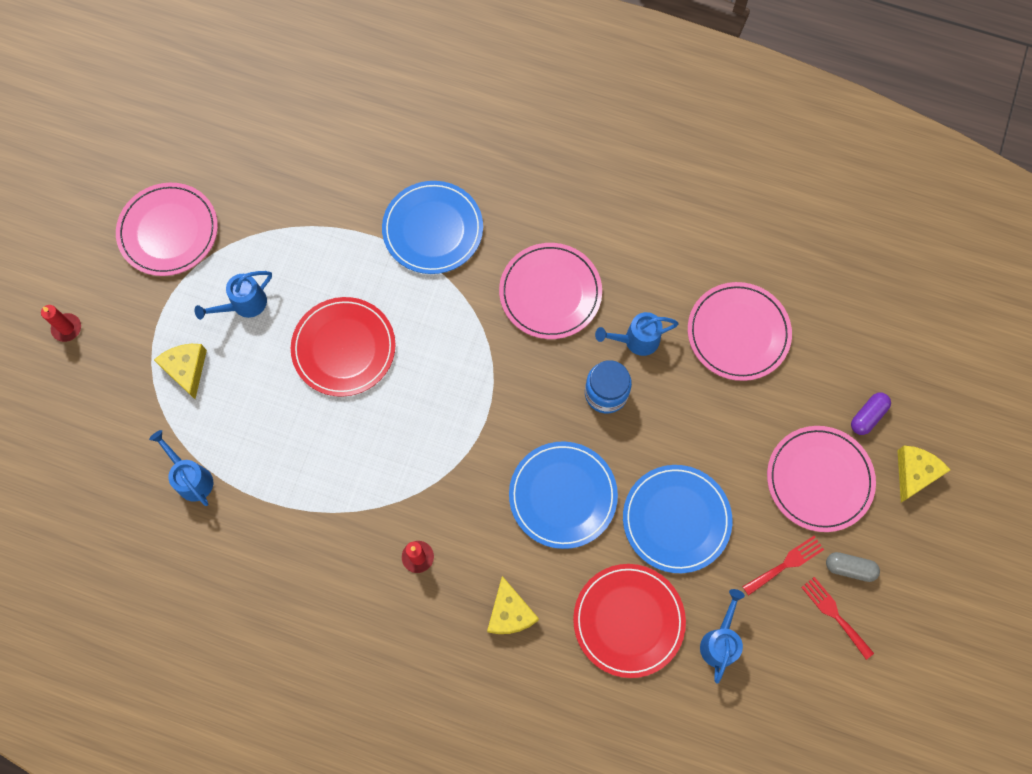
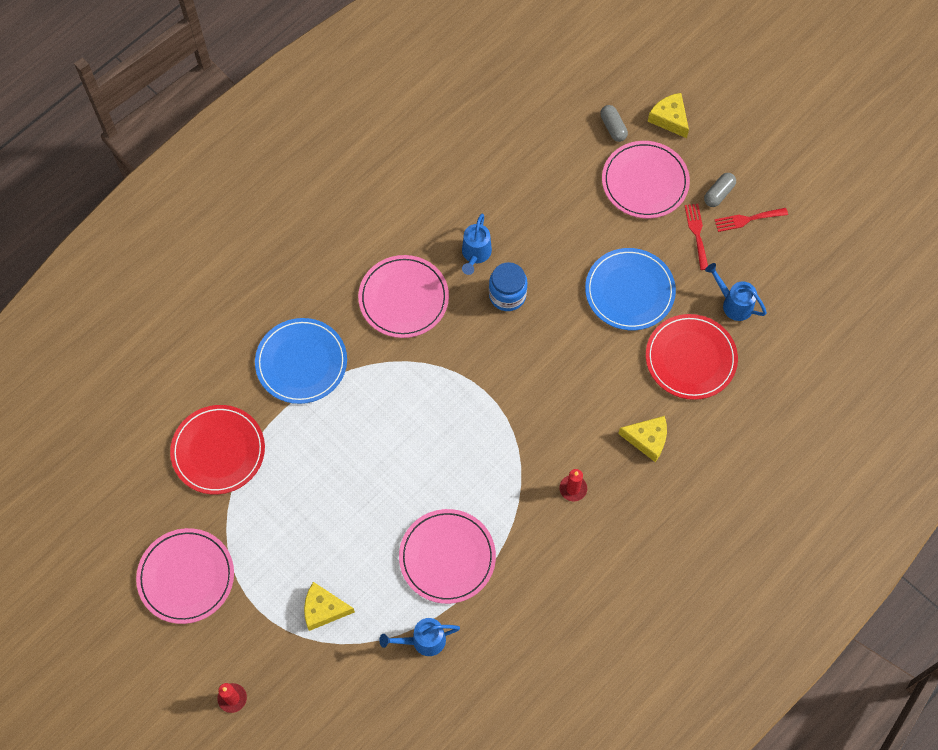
camera: 65 degrees left, 5 degrees down
(244, 304) = (289, 539): blue watering can -> none
(344, 348) = (370, 474): red plate -> red plate (218, 451)
(563, 495) = (574, 362): blue plate -> none
(738, 333) = (505, 182): pink plate -> pink plate (447, 557)
(867, 416) = (613, 127): purple capsule -> grey capsule

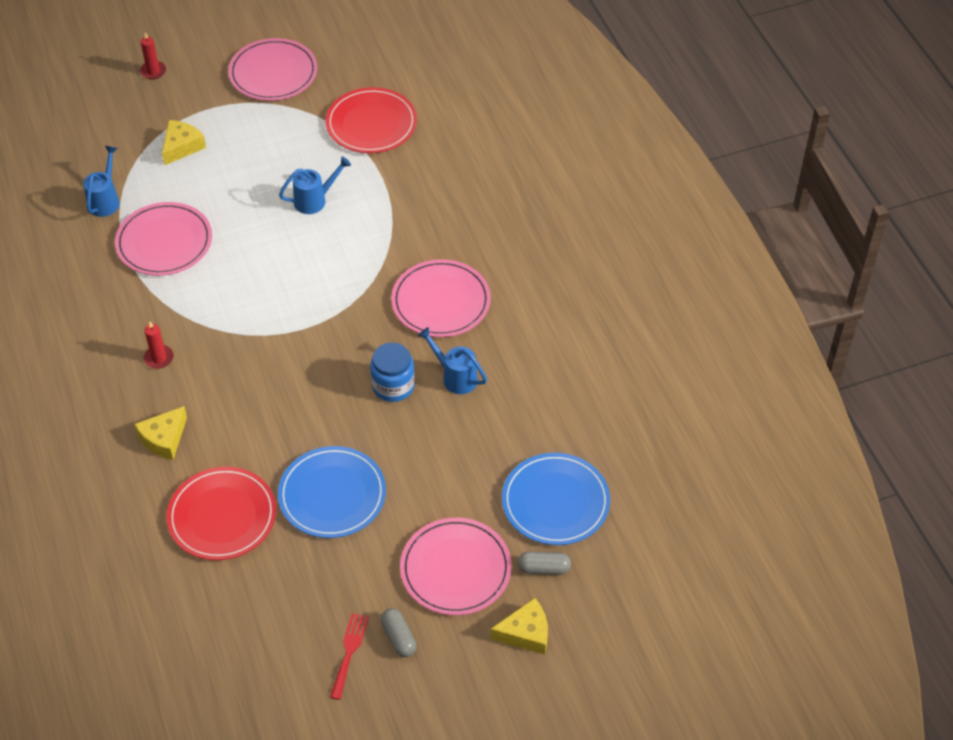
camera: 115 degrees right, 15 degrees down
(301, 362) = (420, 204): blue plate -> blue plate (555, 502)
(696, 233) = (362, 591): red fork -> none
(733, 304) = (257, 587): blue watering can -> blue watering can (314, 200)

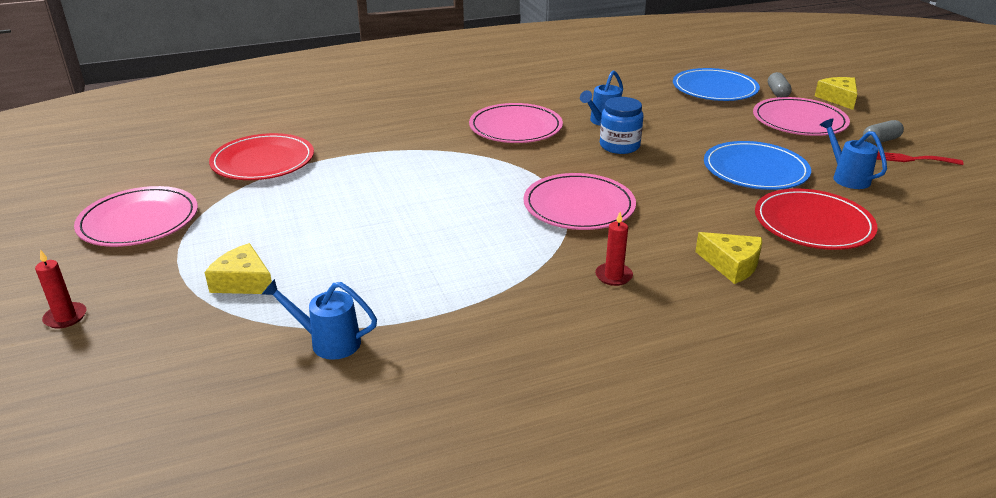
camera: 90 degrees left, 20 degrees down
(164, 242) = (420, 284): pink plate -> pink plate (579, 206)
(314, 200) = (370, 189): blue watering can -> blue watering can (847, 177)

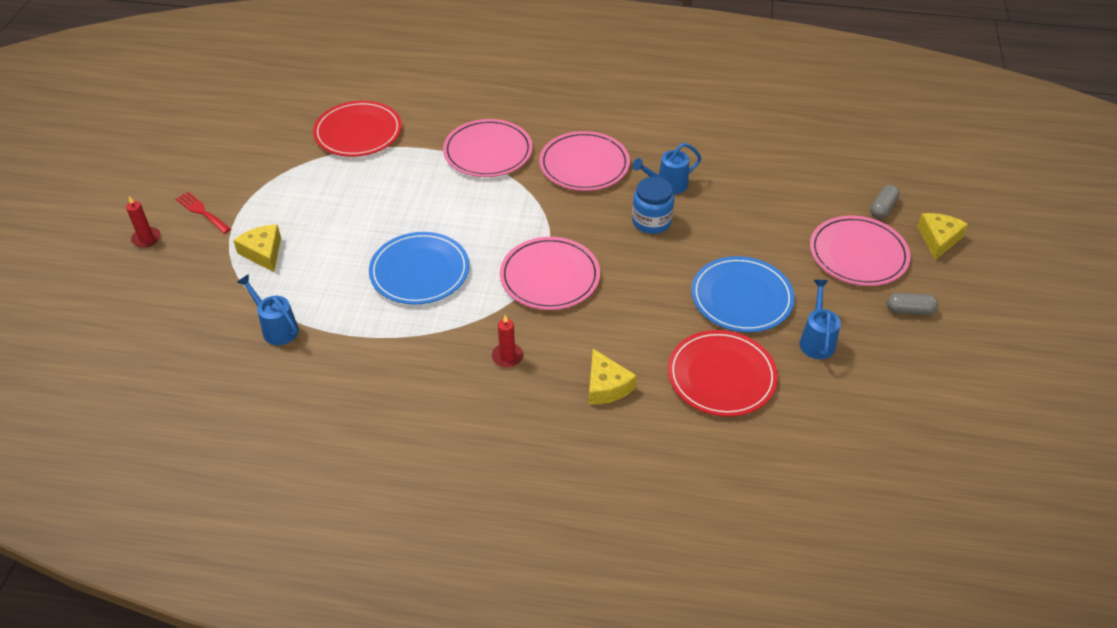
camera: 30 degrees right, 15 degrees up
(139, 221) = (237, 165): pink plate -> pink plate (488, 151)
(714, 89) = (823, 179): blue plate -> blue plate (419, 271)
(911, 159) = (910, 345): red fork -> red fork (201, 211)

